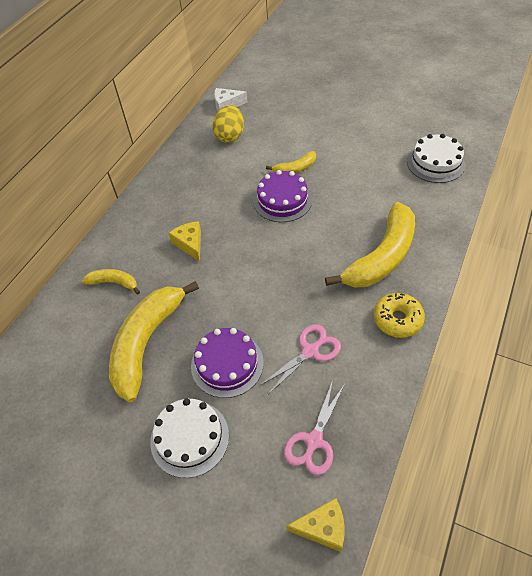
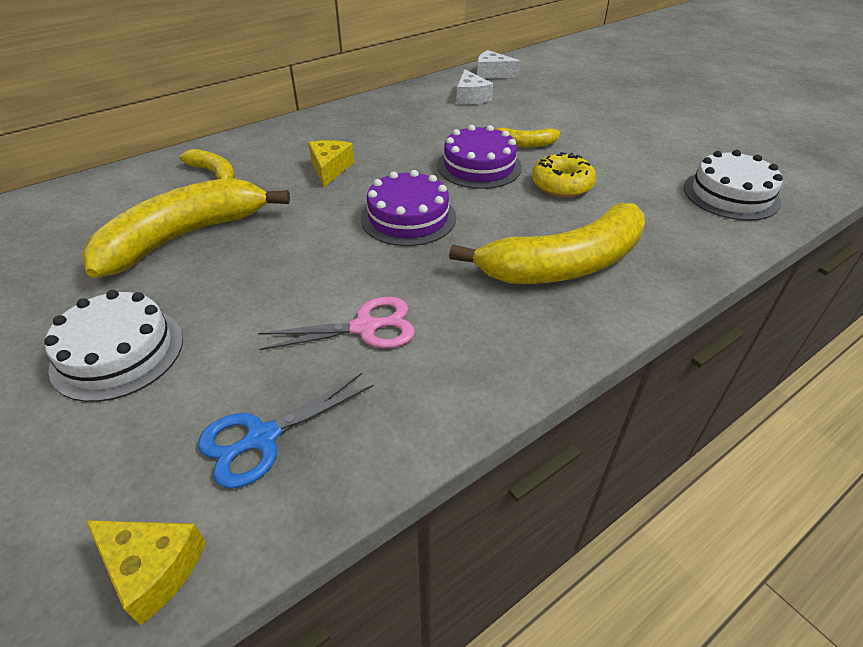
camera: 25 degrees right, 10 degrees down
(227, 364) = (247, 295): purple cake -> purple cake (408, 217)
(230, 136) = (470, 97): yellow egg -> white cheese
(314, 441) = (262, 438): pink scissors -> blue scissors
(397, 319) = (526, 344): yellow donut -> yellow donut (561, 185)

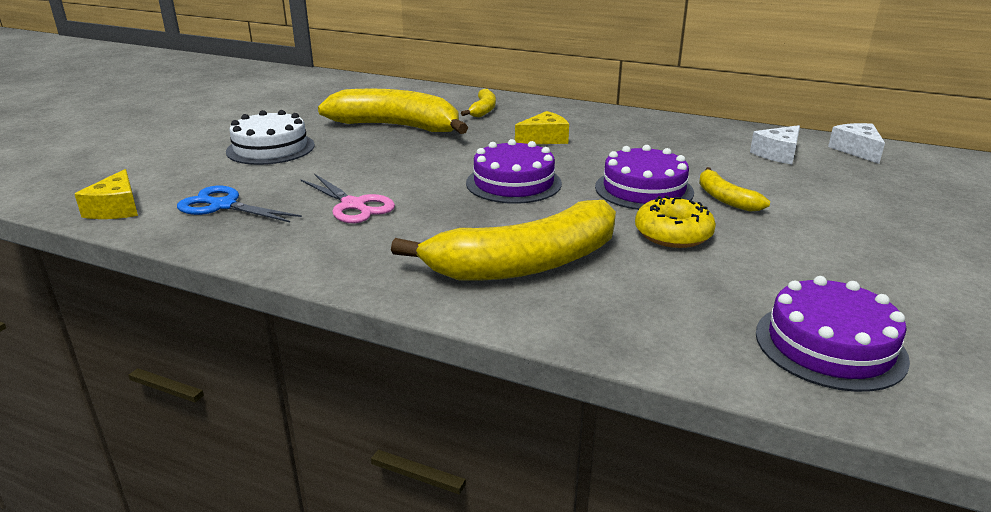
camera: 60 degrees right, 15 degrees down
(564, 265) = (525, 264): yellow banana -> yellow banana turned 60 degrees counterclockwise
(731, 194) = (830, 345): white cake -> purple cake

